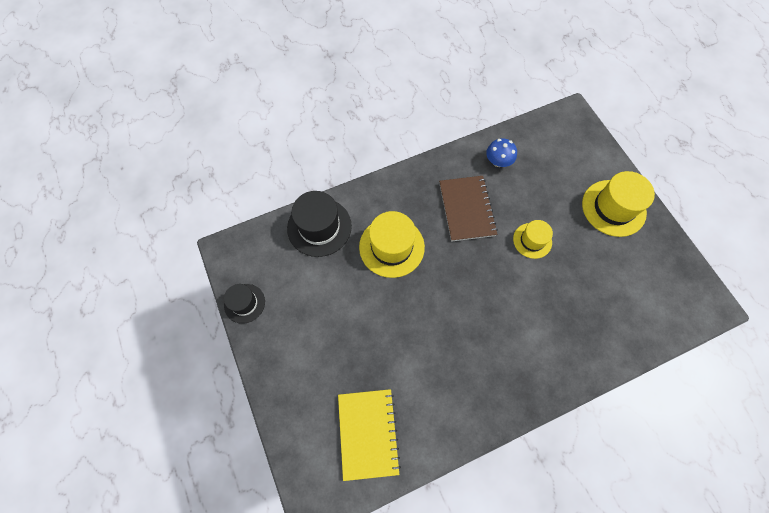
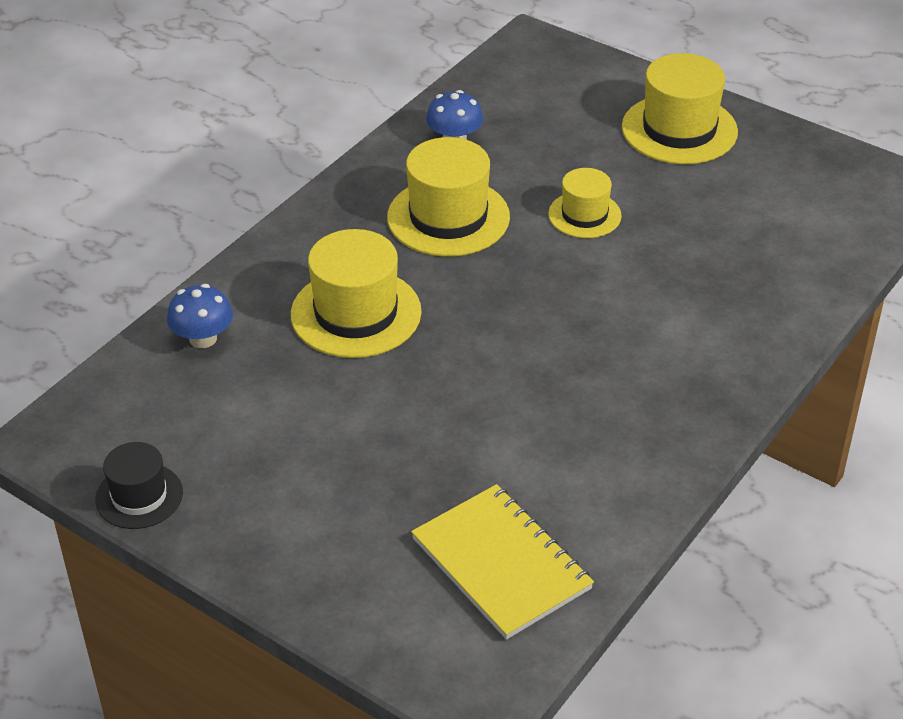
camera: 30 degrees left, 25 degrees down
(319, 227) = (203, 338): black hat -> blue mushroom
(467, 209) = (448, 217): brown notebook -> yellow hat

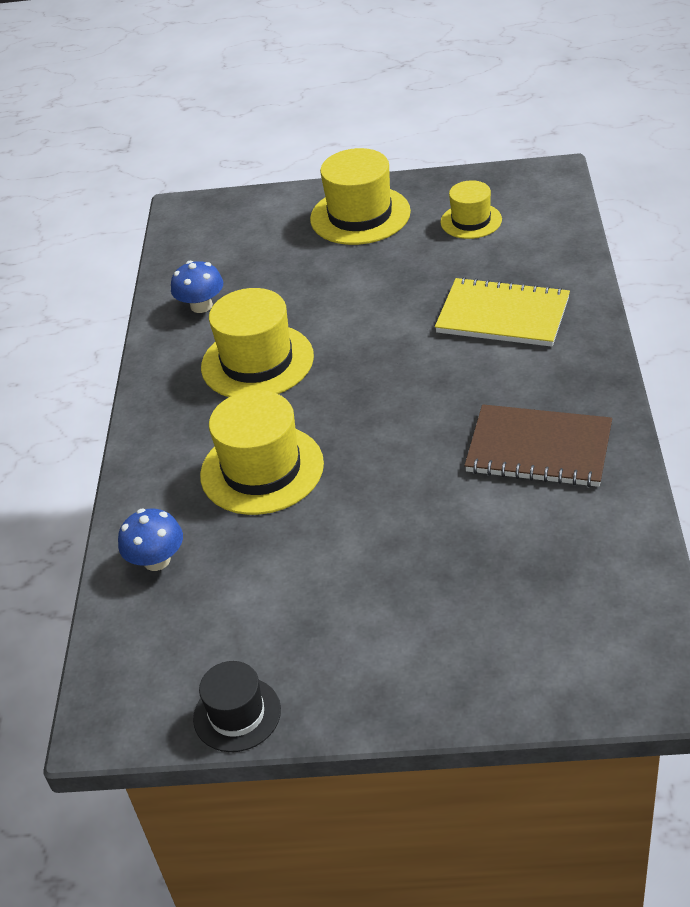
camera: 30 degrees left, 0 degrees up
(501, 564) = (572, 581): yellow notebook -> yellow notebook (503, 315)
(584, 215) = (357, 306): yellow hat -> yellow hat (471, 221)
(600, 436) = (539, 449): none -> brown notebook

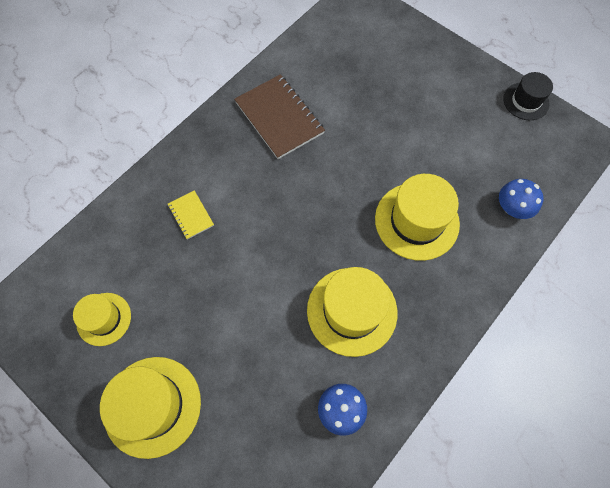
camera: 145 degrees left, 25 degrees up
(503, 315) = (191, 215): yellow notebook -> yellow notebook, size x0.50

